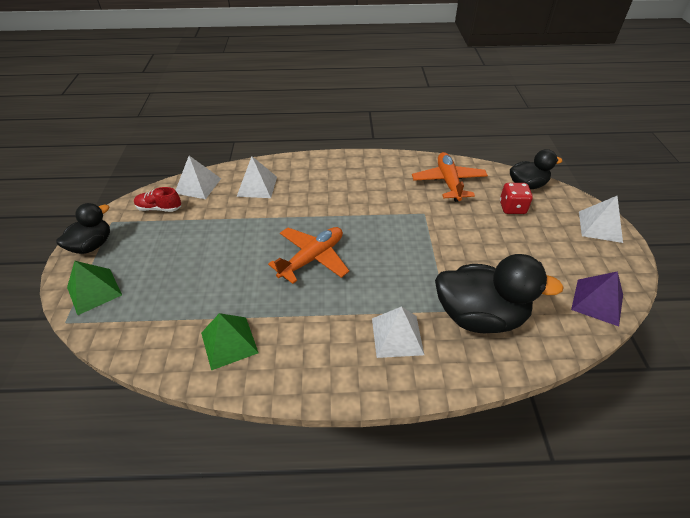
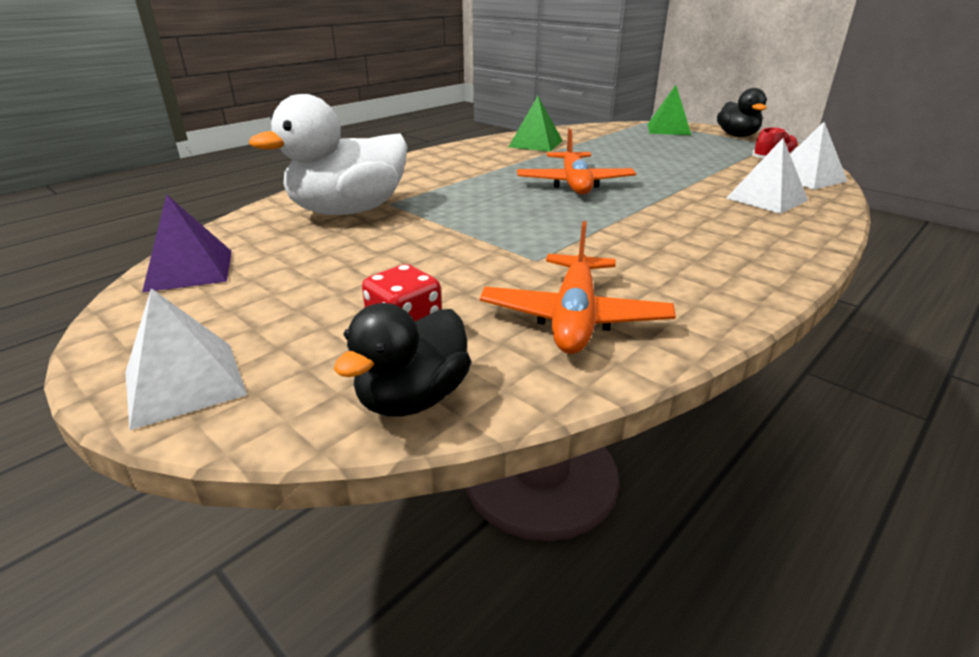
camera: 135 degrees right, 15 degrees down
(397, 336) = (417, 179): white pyramid -> none
(448, 182) = (574, 317): orange plane -> orange plane turned 60 degrees clockwise
(479, 316) = (348, 211): black duck -> white duck

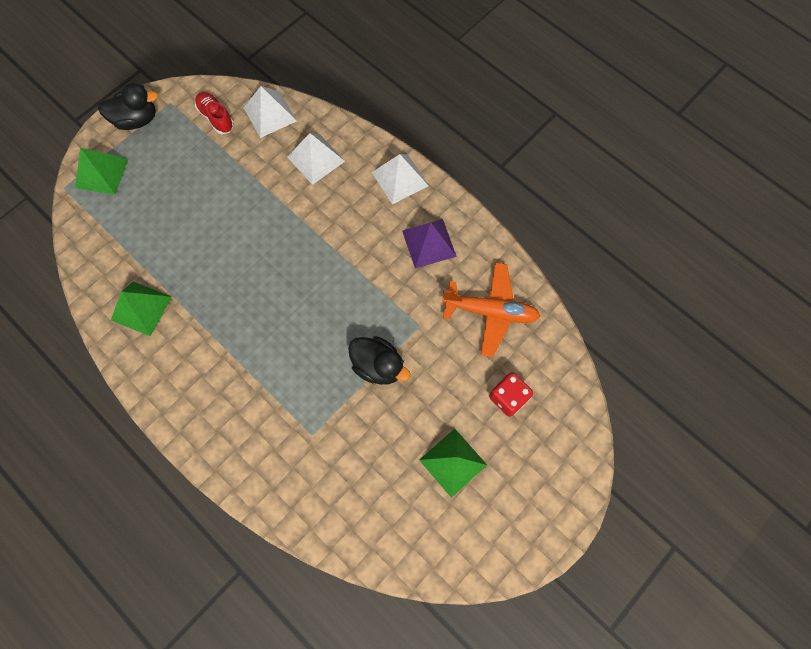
camera: 90 degrees left, 40 degrees up
(184, 383) = (560, 498): white pyramid -> white pyramid (400, 179)
(190, 270) = (438, 552): purple pyramid -> purple pyramid (429, 243)
(313, 281) = (453, 462): none -> green pyramid
(348, 211) = (329, 465): white duck -> none
(413, 398) = (563, 387): black duck -> black duck (378, 366)
(574, 184) = (273, 286): orange plane -> none

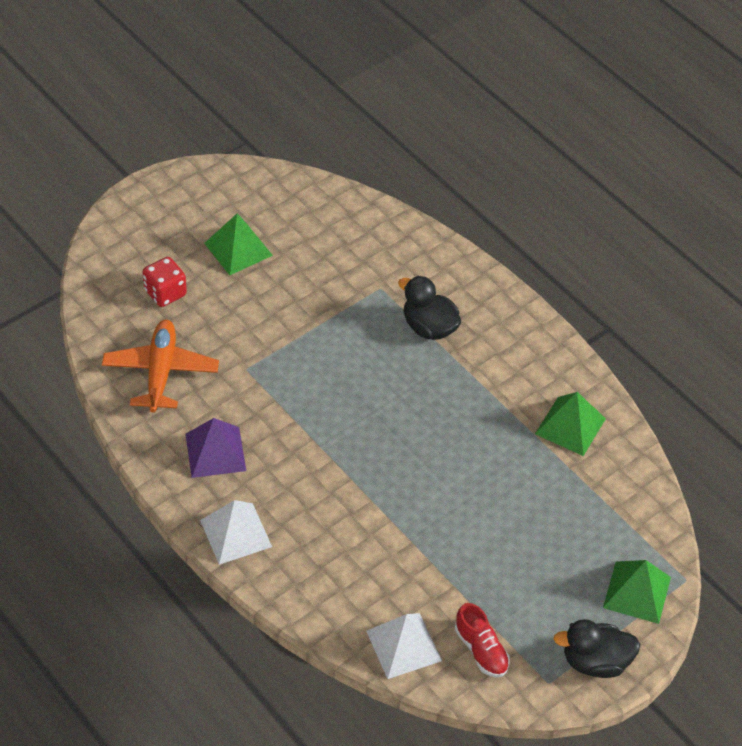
camera: 175 degrees left, 20 degrees down
(316, 159) = (344, 573): white pyramid -> none
(378, 366) = (300, 337): black duck -> black duck (429, 327)
(490, 311) = (160, 372): orange plane -> orange plane turned 75 degrees clockwise

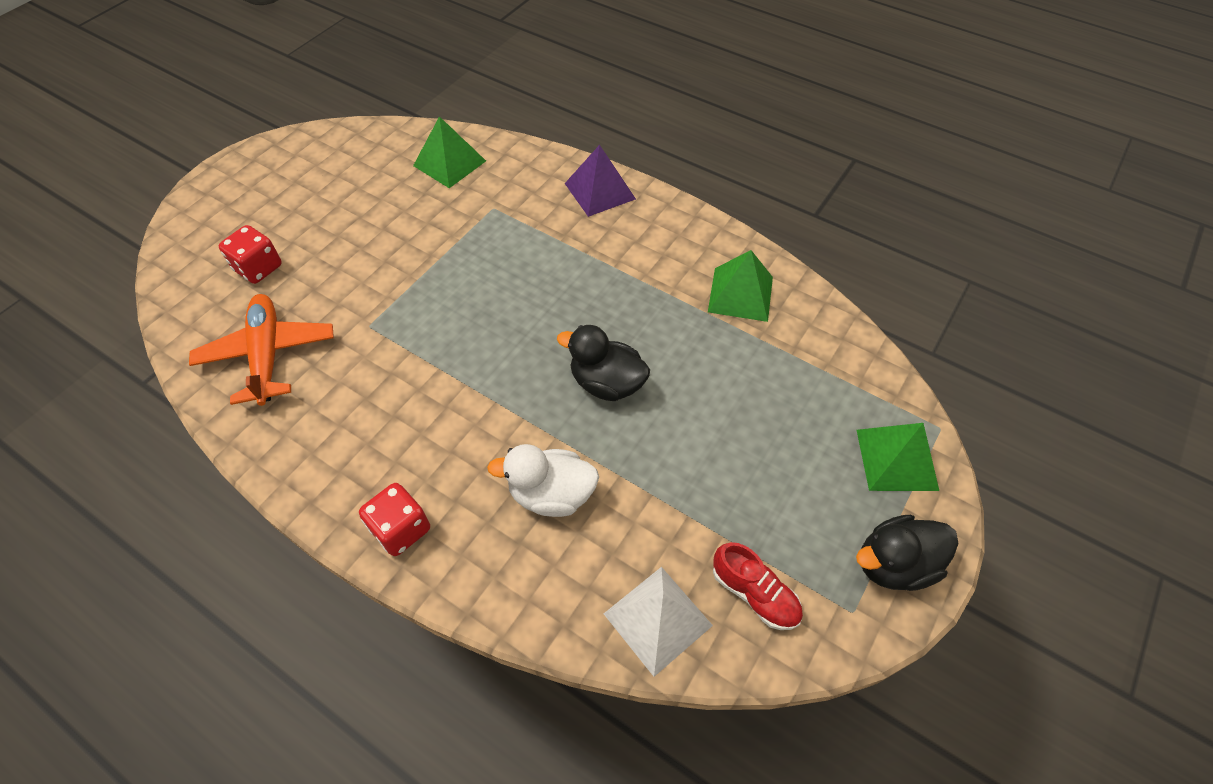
camera: 15 degrees left, 5 degrees up
(215, 452) = (353, 432): purple pyramid -> purple pyramid (600, 191)
(236, 533) = (401, 529): white pyramid -> red dice
(238, 249) = (332, 206): green pyramid -> green pyramid (449, 163)
(355, 540) = (551, 494): none -> white duck
(429, 327) = (556, 233): black duck -> black duck (606, 383)

